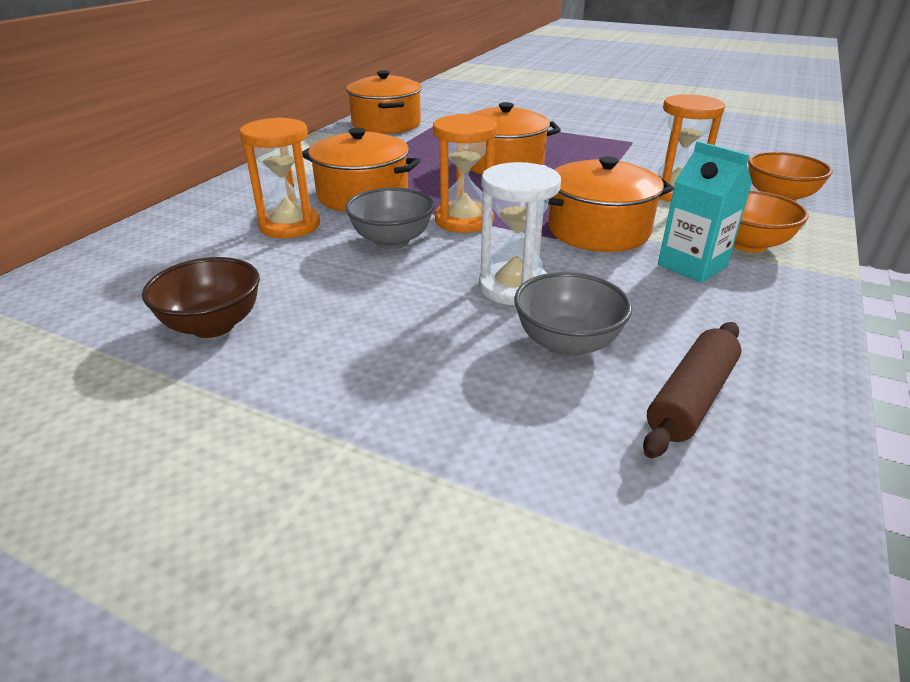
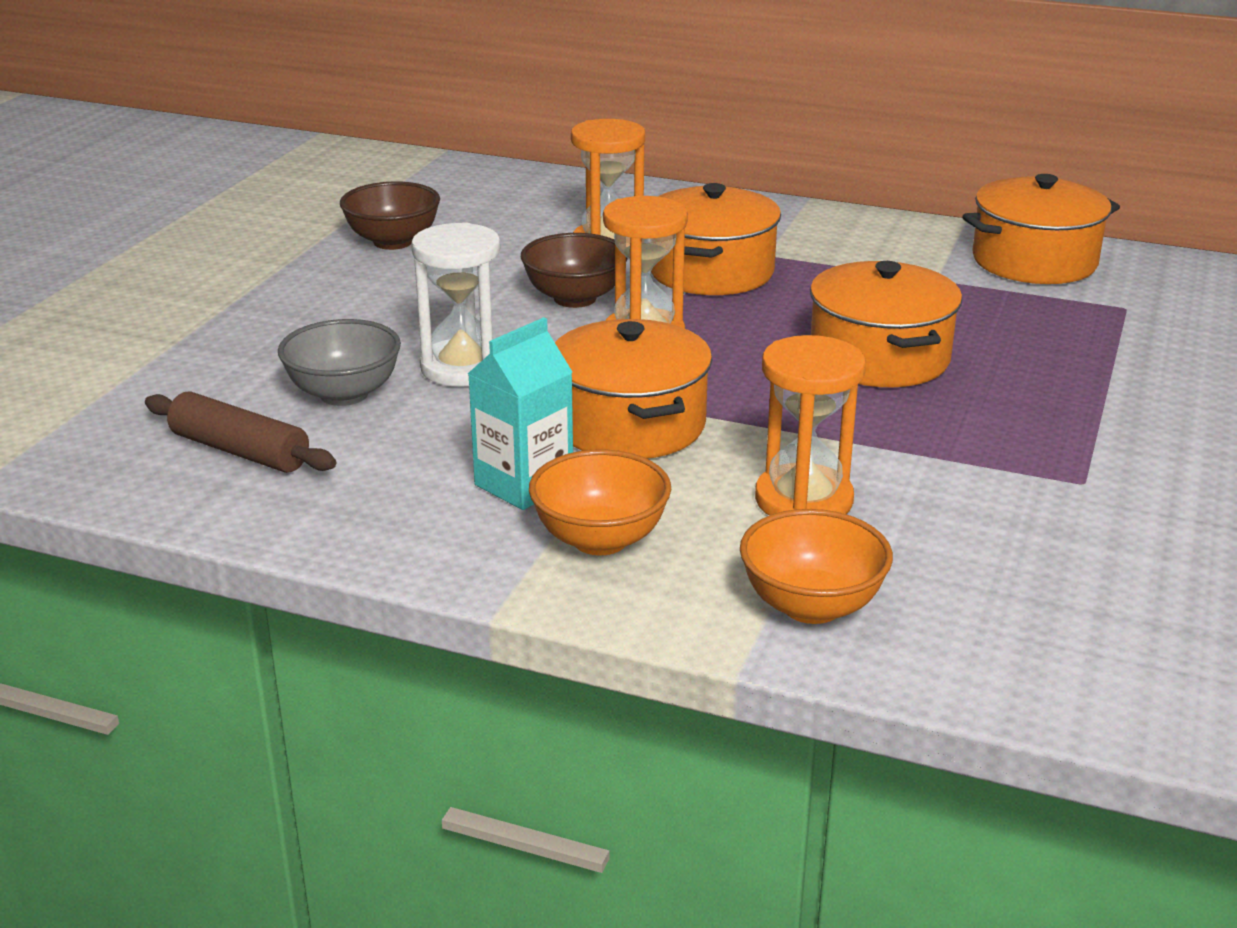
camera: 85 degrees right, 5 degrees down
(392, 241) = (575, 298): grey bowl -> brown bowl

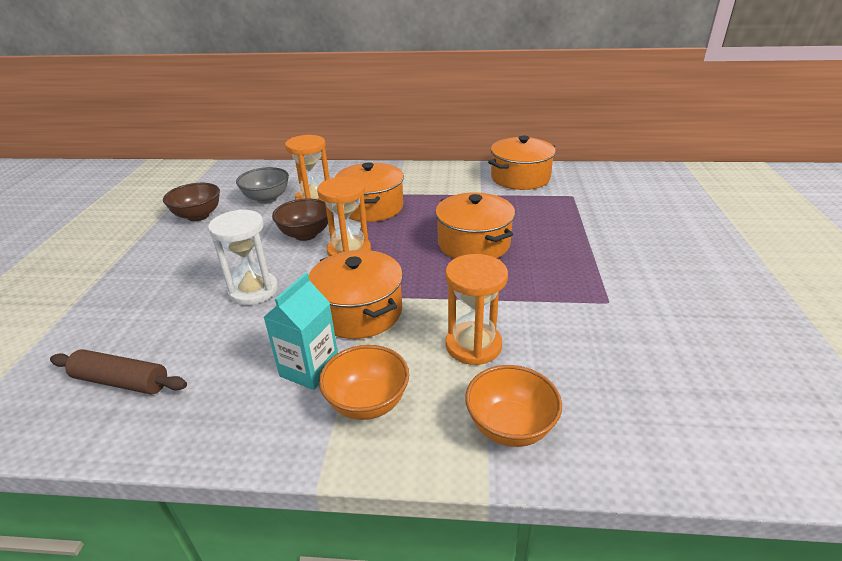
camera: 15 degrees left, 5 degrees up
(344, 394) = (185, 323): grey bowl -> grey bowl (267, 199)

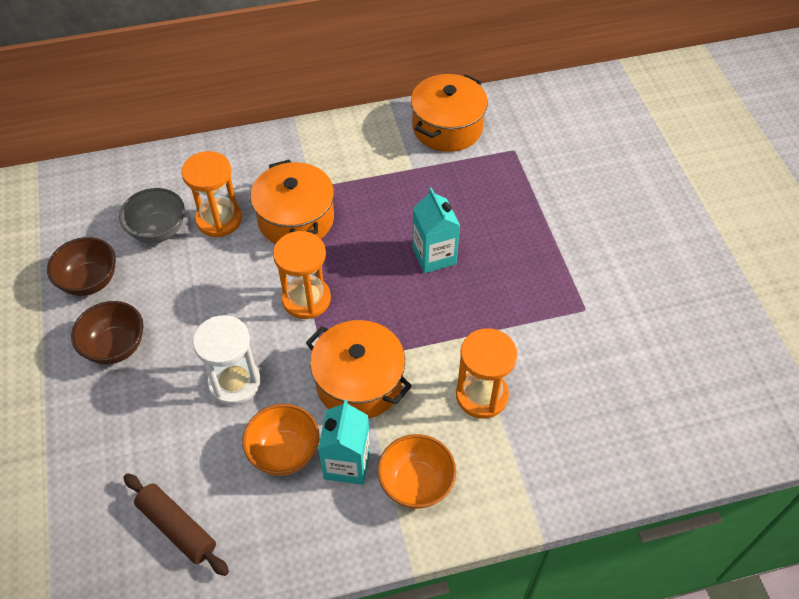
camera: 20 degrees left, 20 degrees up
(121, 381) = (177, 528): brown rolling pin -> brown rolling pin turned 45 degrees clockwise
(305, 234) = (243, 284): brown bowl -> brown bowl (115, 347)
(473, 243) = (434, 256): orange pot -> turquoise carton
(510, 427) = (539, 472): orange bowl -> orange bowl (284, 452)

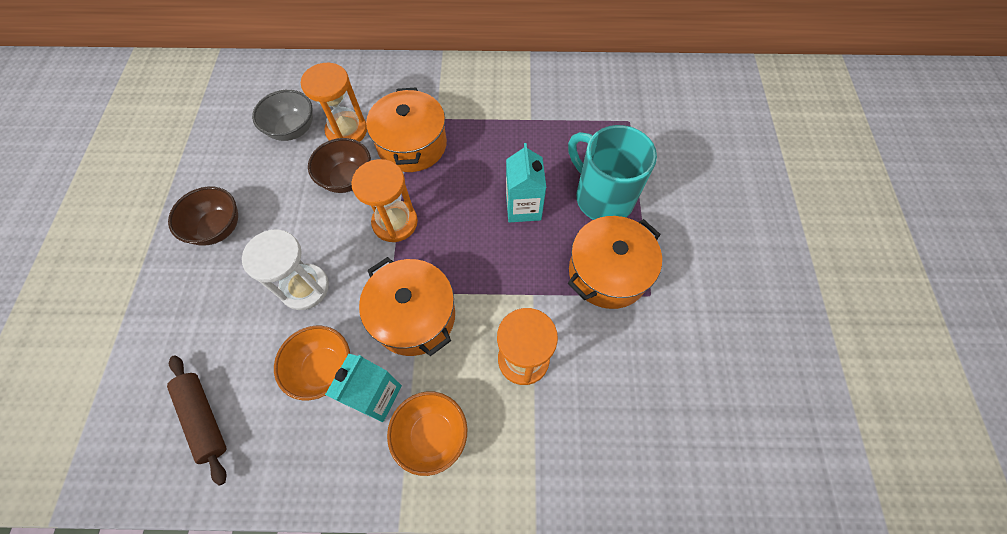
camera: 15 degrees right, 10 degrees up
(90, 281) = (220, 163): brown bowl -> brown bowl (347, 179)
(447, 127) = (574, 87): orange pot -> orange pot (607, 272)
(510, 229) = (602, 197): none -> turquoise mug

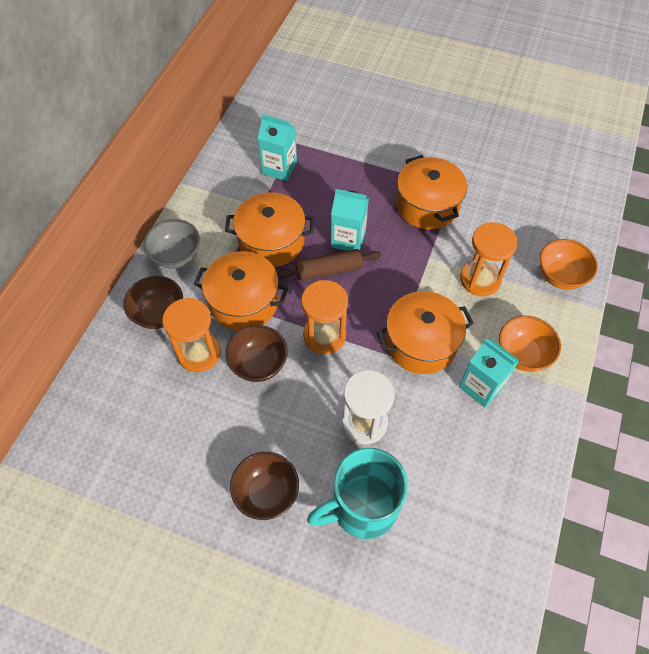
camera: 70 degrees left, 5 degrees down
(204, 418) = (465, 527): brown rolling pin -> brown rolling pin (329, 270)
(293, 129) = (172, 402): grey bowl -> grey bowl (176, 256)
(323, 369) = (447, 421): orange bowl -> orange bowl (560, 276)
(378, 89) = (159, 314): none -> brown bowl
(491, 143) = (271, 241): none -> orange pot
(587, 119) = (279, 168): none -> turquoise carton
(602, 197) = (360, 185): turquoise mug -> turquoise mug (362, 508)

